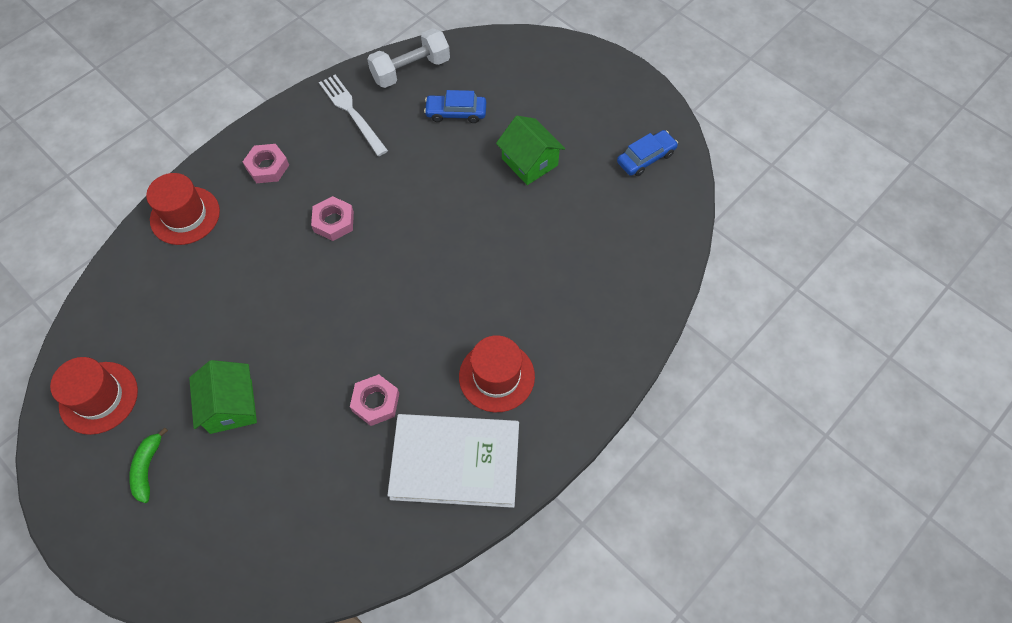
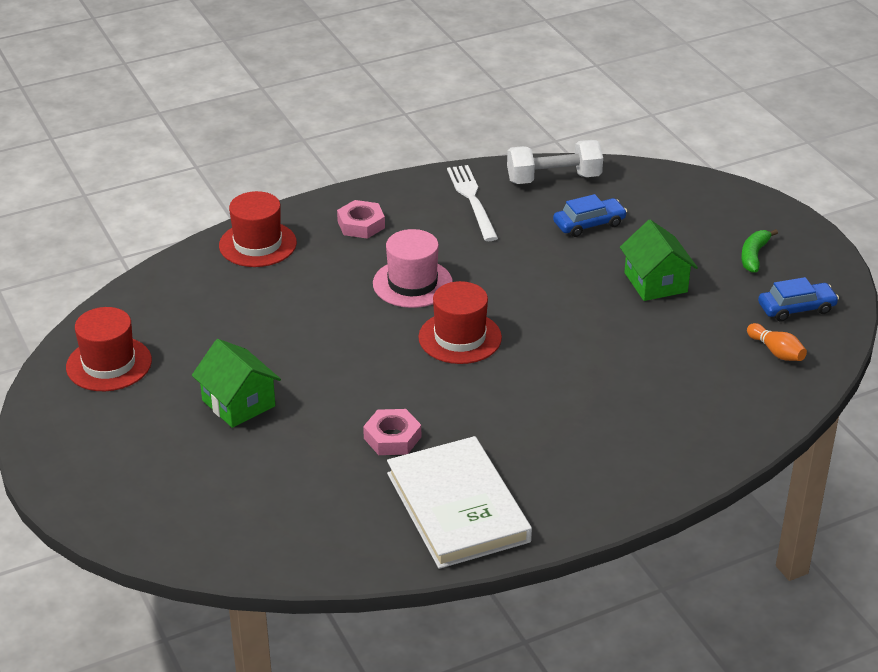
camera: 20 degrees right, 25 degrees down
(148, 468) = (133, 430): green banana -> green banana (754, 256)
(231, 406) = (238, 403): green house -> green house turned 45 degrees counterclockwise
(334, 221) = (412, 283): pink nut -> pink hat
(455, 462) = (457, 507): white book -> white book turned 45 degrees clockwise
(456, 113) = (589, 224): blue car -> blue car turned 135 degrees clockwise
(496, 376) = (536, 450): red hat -> red hat (460, 337)
(646, 209) = (776, 352): none -> orange bowling pin

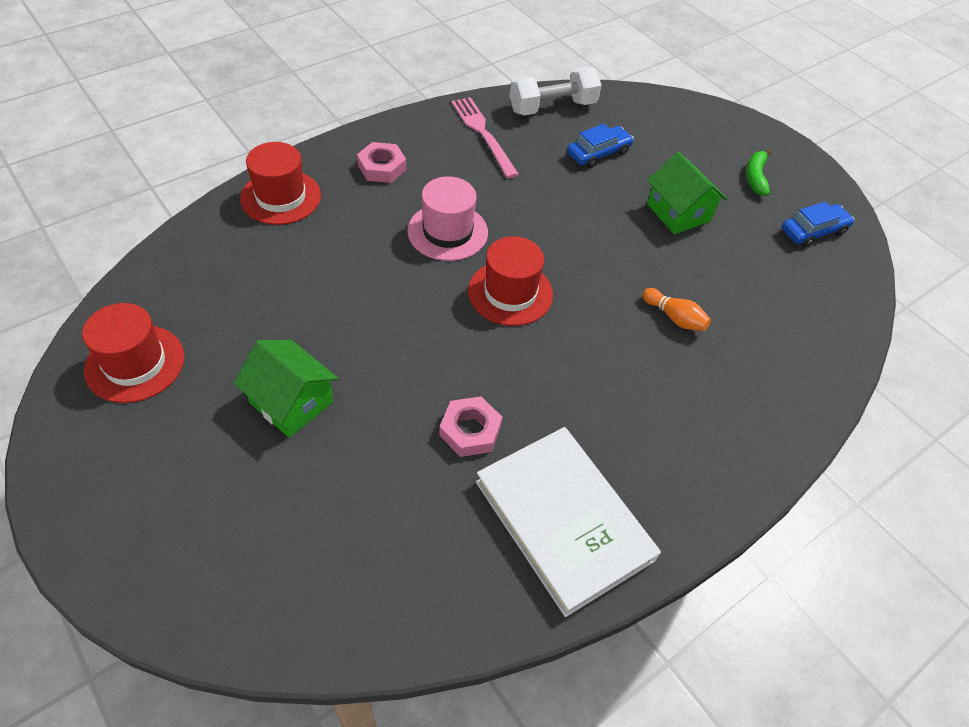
camera: 15 degrees left, 15 degrees up
(472, 200) = (483, 134): white fork -> pink fork
(776, 352) = (814, 282): orange bowling pin -> orange bowling pin (674, 318)

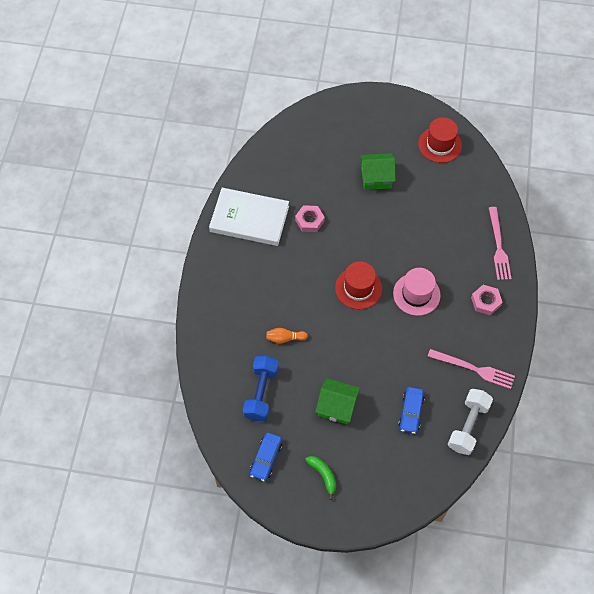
camera: 140 degrees right, 10 degrees up
(281, 197) = (498, 246): red hat -> pink fork
(764, 289) = (261, 393): none -> blue dumbbell

